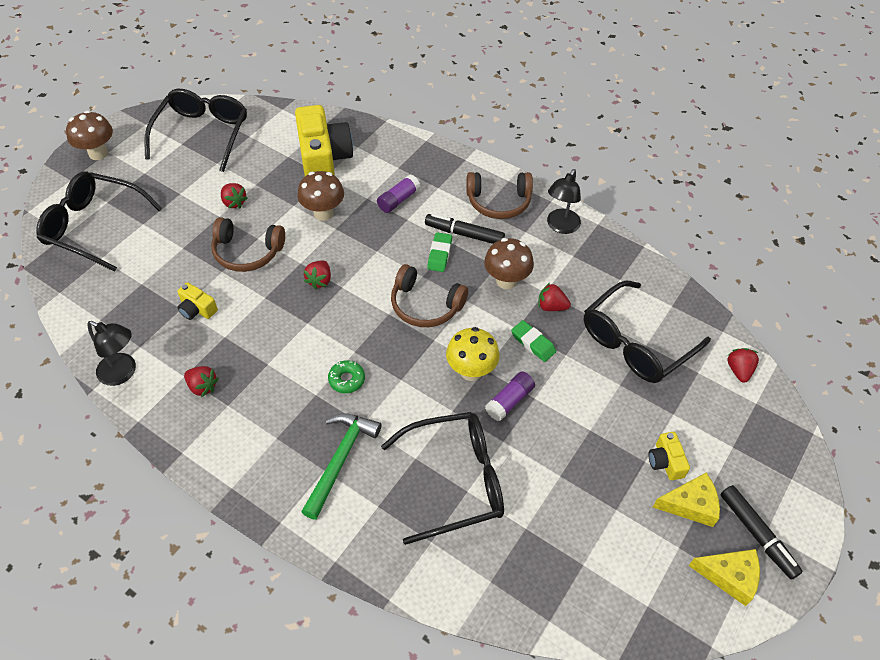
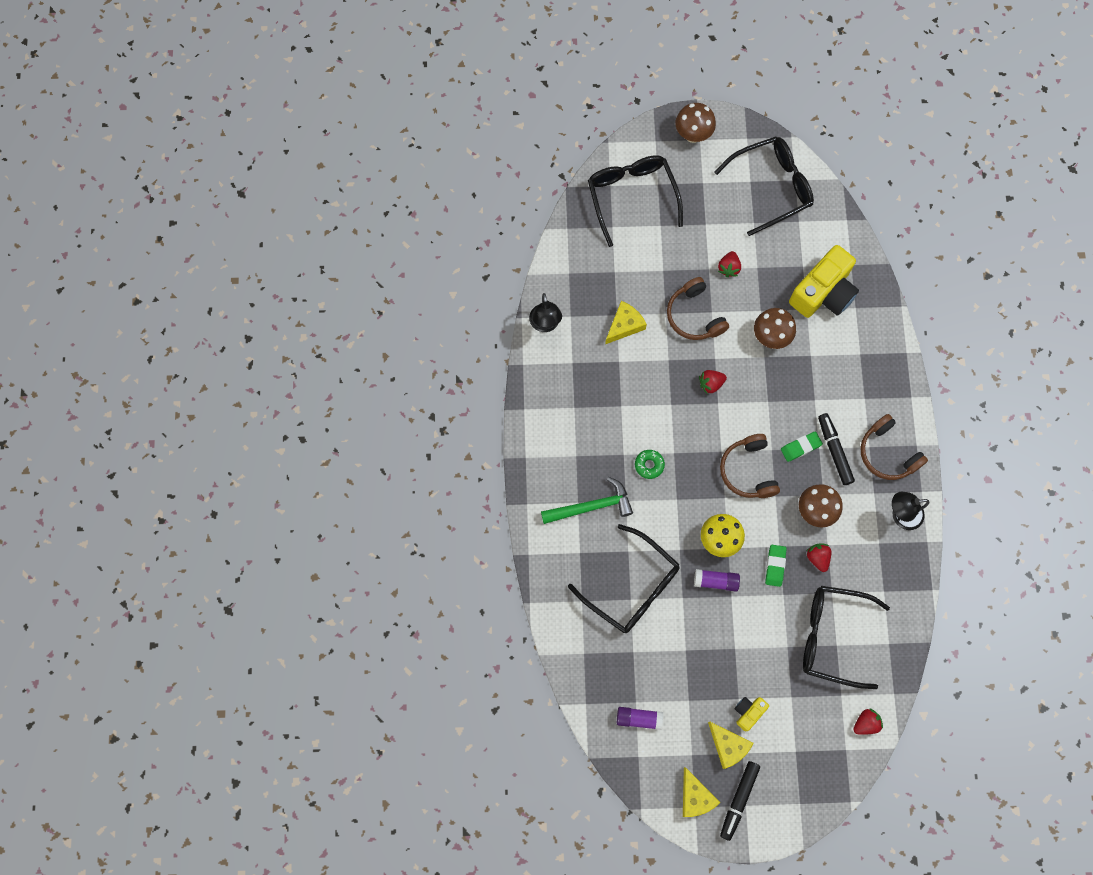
camera: 55 degrees right, 20 degrees up
(197, 309) = (624, 325): yellow camera -> yellow cheese
(202, 386) = (574, 381): red strawberry -> none
(398, 200) = (827, 379): purple glue stick -> purple glue stick (639, 718)

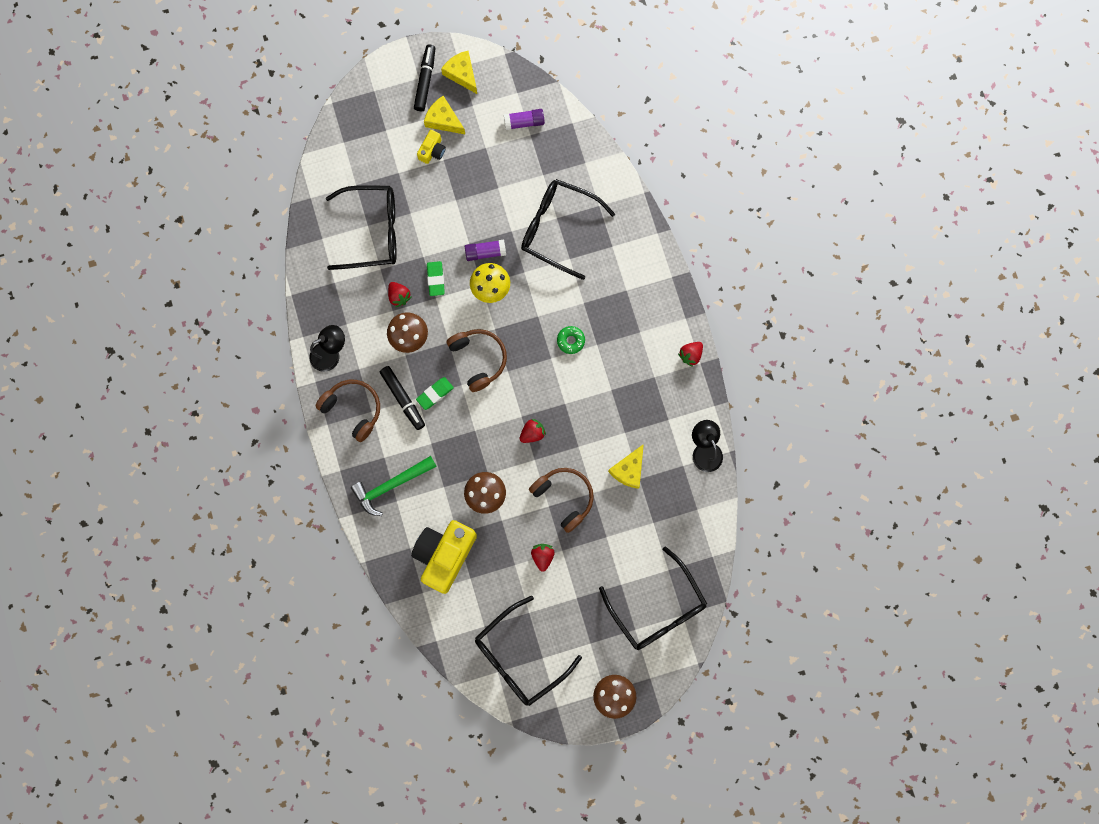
camera: 165 degrees right, 5 degrees up
(592, 506) = (612, 289): green hammer -> green hammer (391, 485)
(865, 723) = (330, 167): red strawberry -> red strawberry (690, 355)

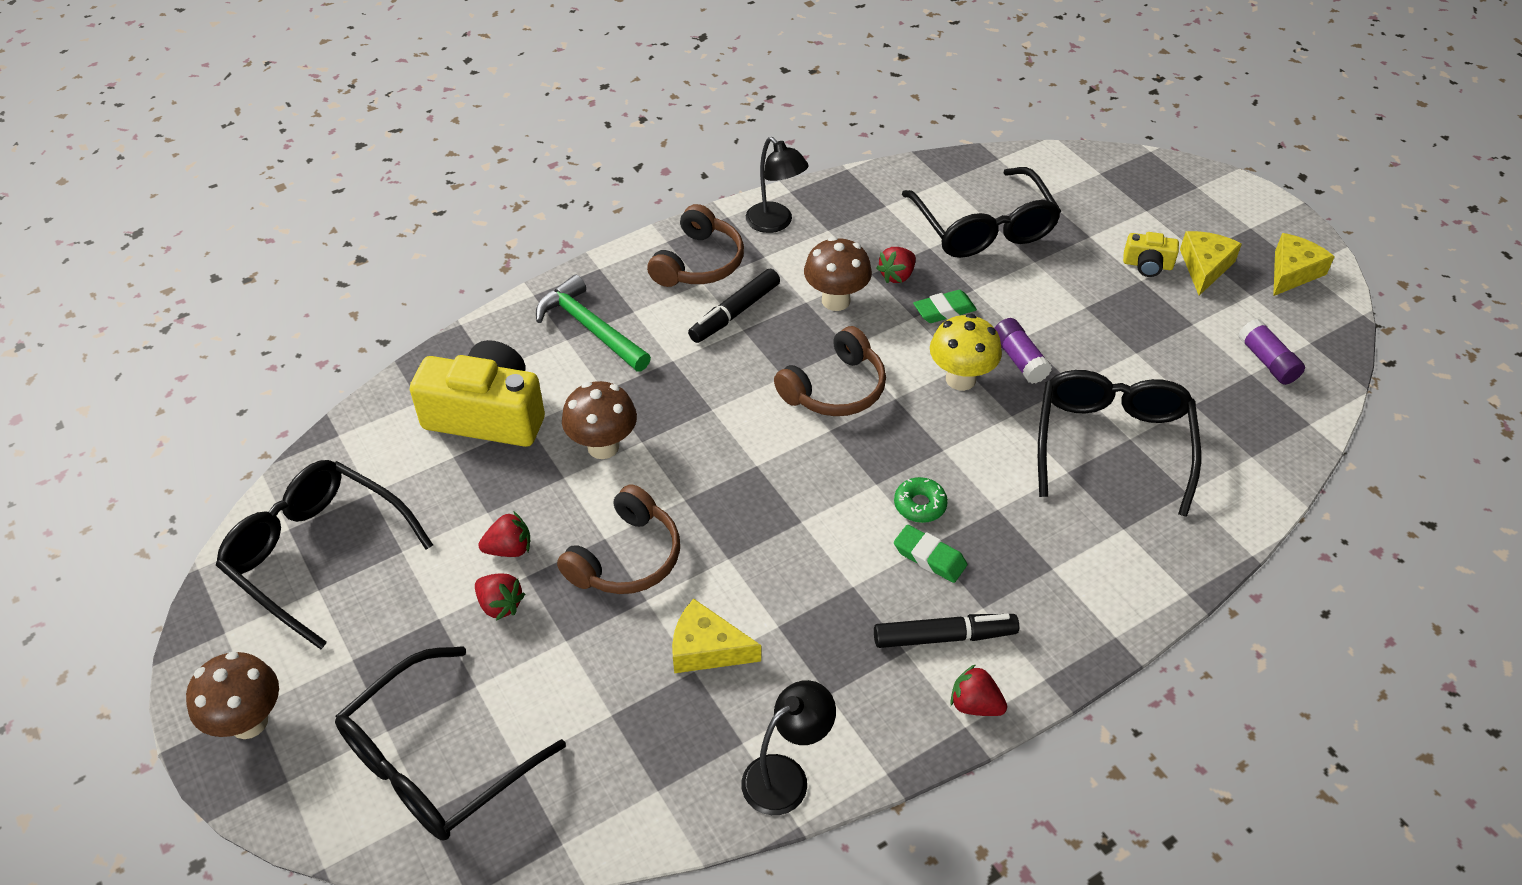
camera: 75 degrees right, 30 degrees down
(425, 80) = (1252, 235): black marker -> black marker (944, 637)
(435, 394) = (756, 348): green eraser -> green eraser (929, 557)
(532, 433) = (731, 486): red strawberry -> red strawberry (500, 605)

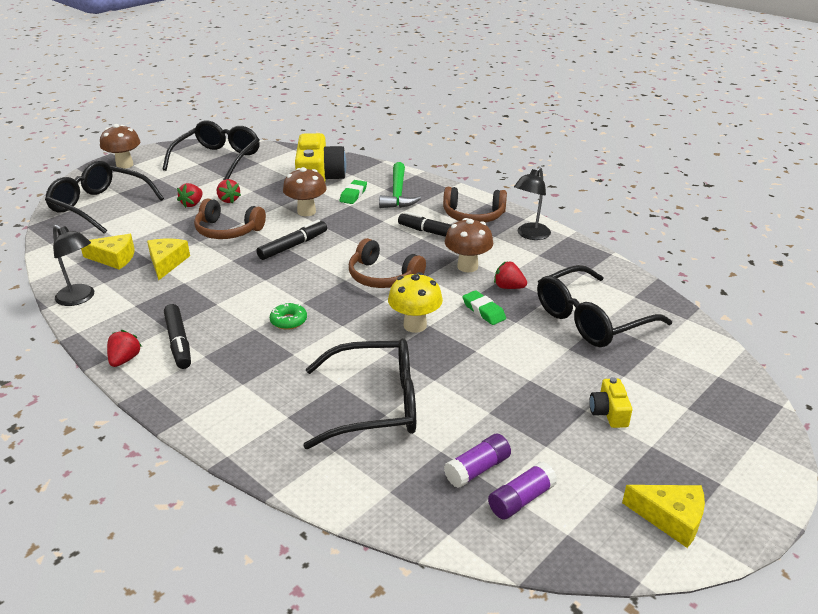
camera: 75 degrees right, 15 degrees down
(590, 327) = (397, 193): green hammer -> green hammer turned 150 degrees clockwise
(711, 476) = (293, 246): none -> black marker
(929, 557) = (244, 329): green eraser -> green eraser (353, 195)
(1019, 359) = (449, 350): purple glue stick -> purple glue stick (477, 469)
(1204, 267) = (632, 450): yellow cheese -> yellow cheese (114, 258)

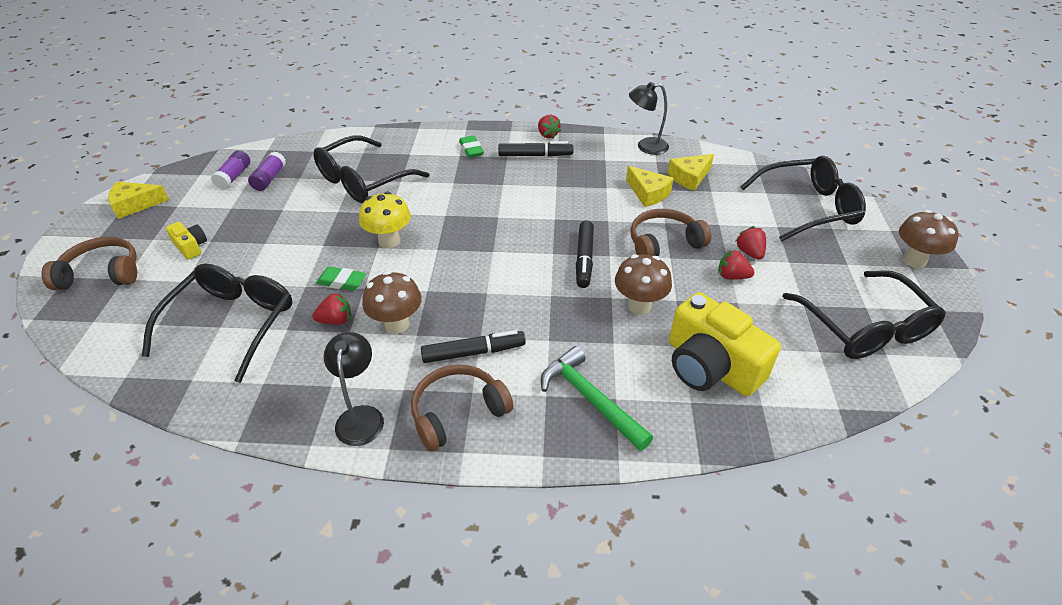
camera: 140 degrees right, 10 degrees up
(178, 342) = (535, 155): black marker -> black marker turned 150 degrees clockwise
(288, 321) = (487, 199): green donut -> none
(353, 195) = (633, 362): green eraser -> green eraser (471, 149)
(383, 277) = (464, 270): brown headphones -> brown headphones (102, 273)

